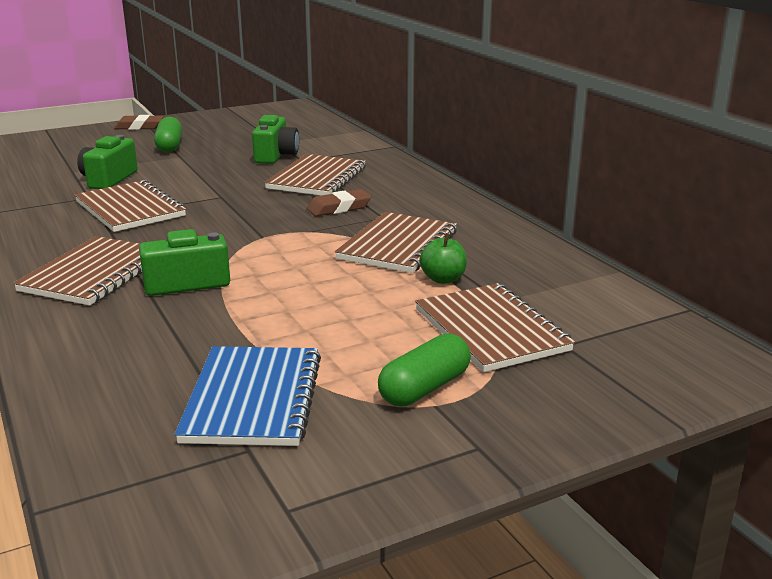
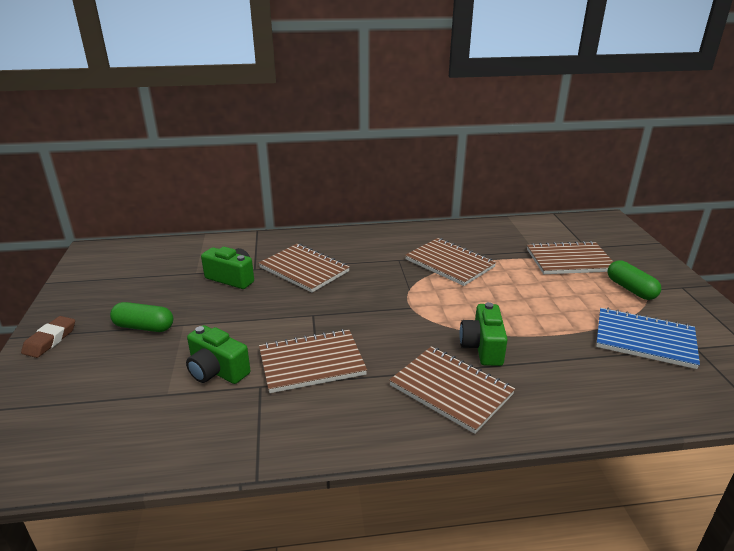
camera: 70 degrees left, 5 degrees up
(339, 208) = (372, 271): brown eraser -> none
(443, 279) = (504, 260): green apple -> none

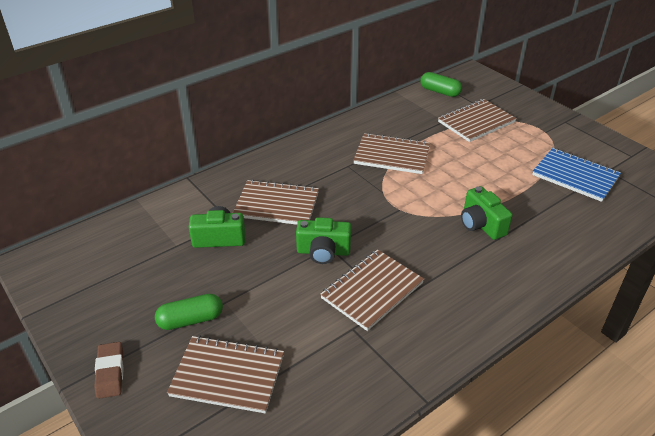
camera: 30 degrees left, 10 degrees up
(217, 371) = (303, 331): green camera -> green camera (323, 252)
(451, 390) = (490, 269): brown notebook -> brown notebook (228, 375)
(630, 289) = (535, 135): green capsule -> green capsule (440, 92)
(644, 340) = (575, 176): blue notebook -> blue notebook turned 45 degrees clockwise

